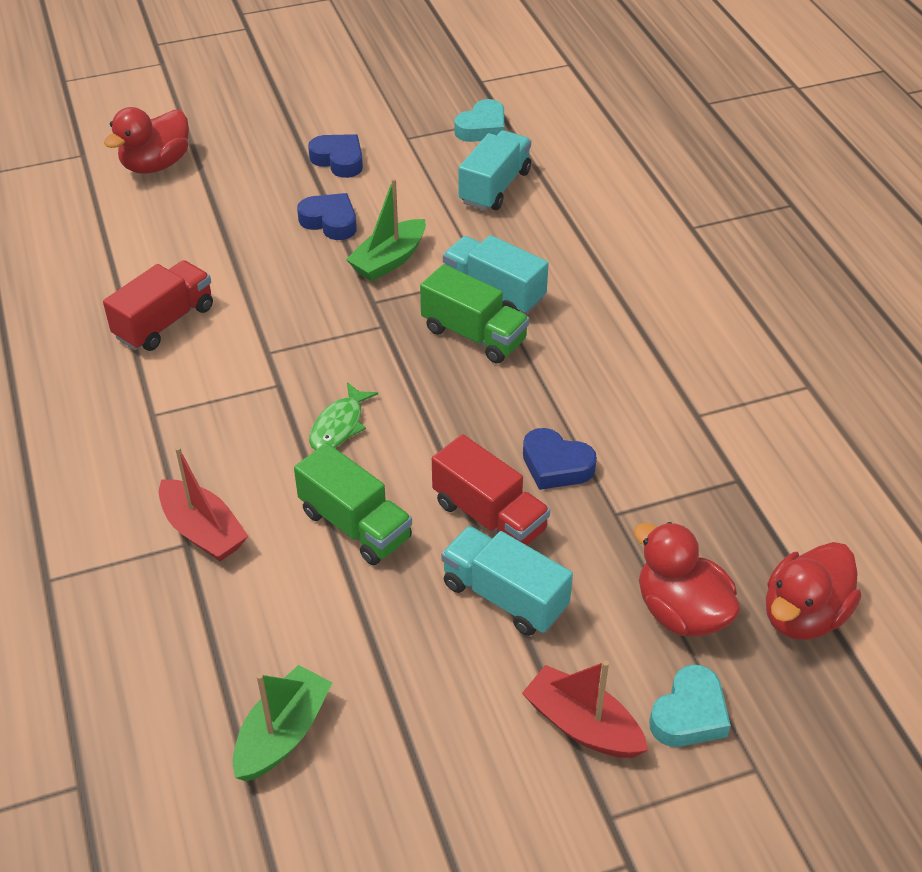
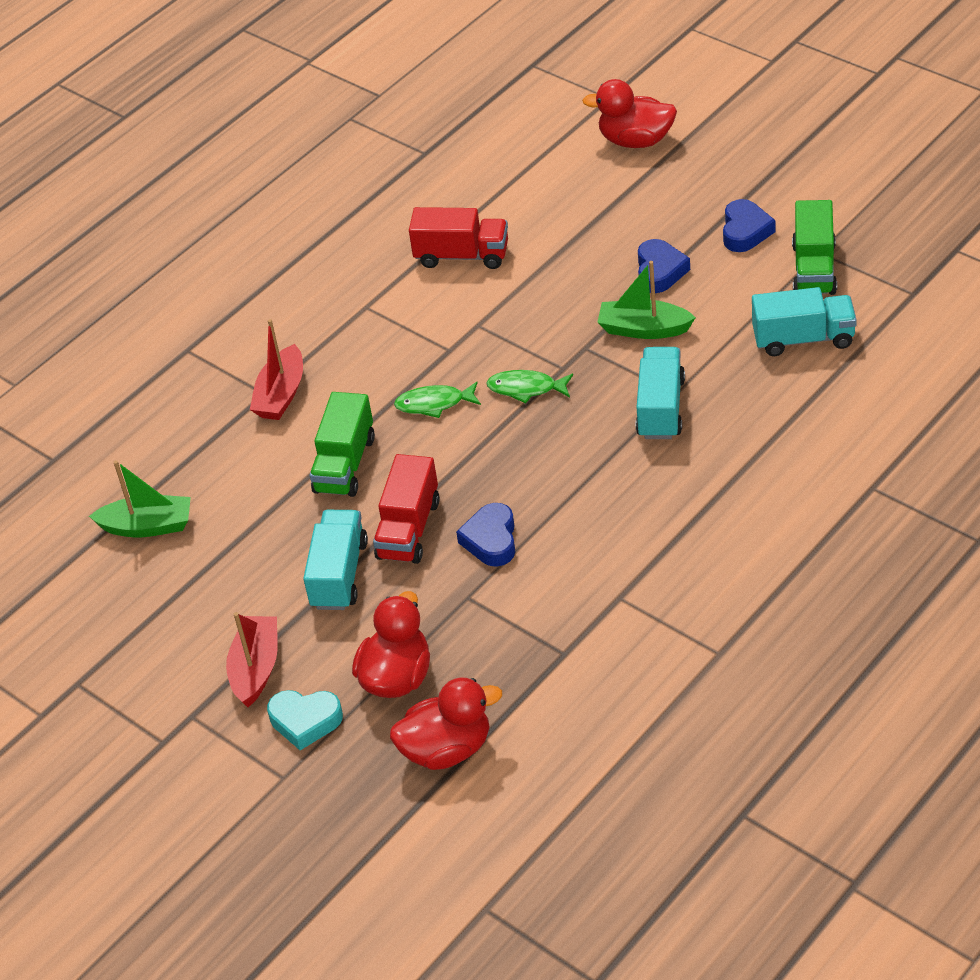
camera: 65 degrees right, 0 degrees up
(384, 358) = (526, 388): none -> green fish
(474, 335) = (598, 423): green truck -> green truck (814, 268)
(482, 128) = (883, 288): turquoise heart -> none
(803, 615) = (447, 749): red duck -> red duck turned 150 degrees clockwise

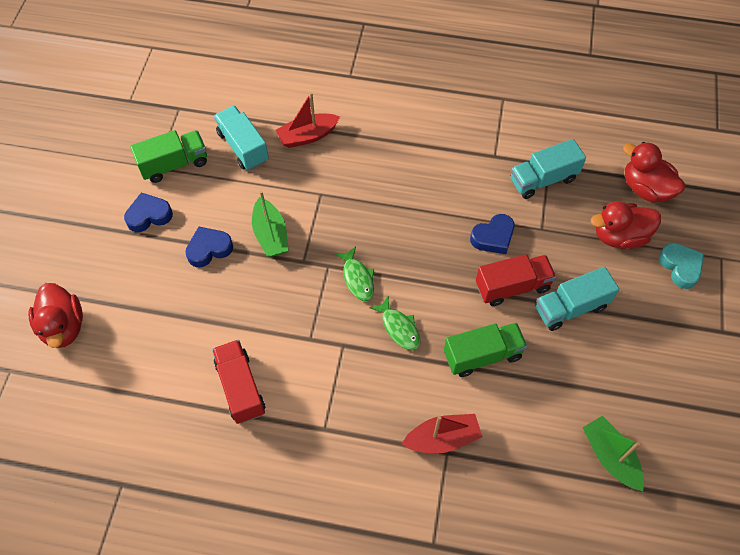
camera: 125 degrees left, 15 degrees up
(256, 668) = (666, 315): red boat -> red boat (307, 136)
(660, 408) = (338, 196): turquoise truck -> turquoise truck (543, 179)

